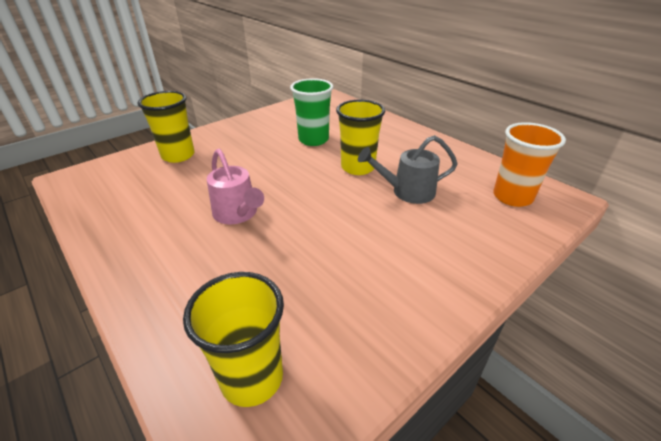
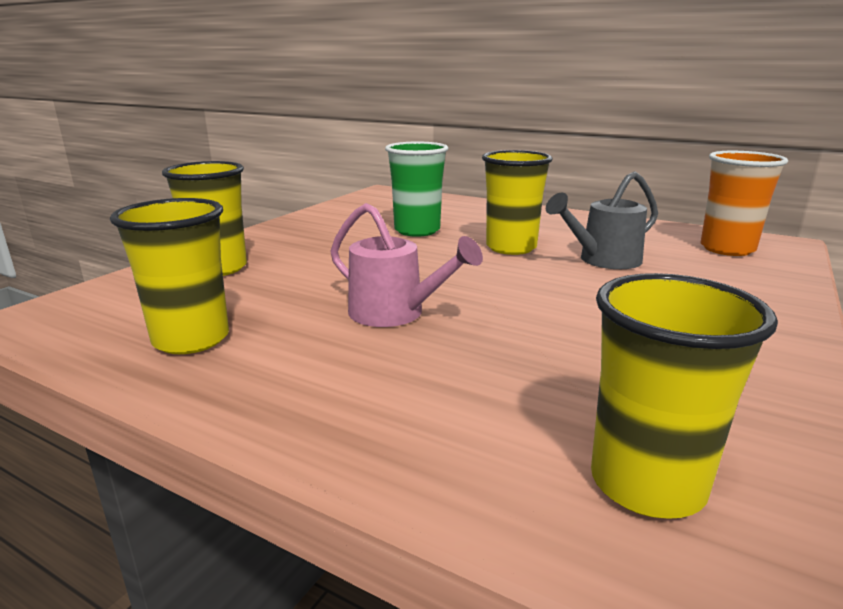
camera: 20 degrees left, 15 degrees down
(126, 211) = (191, 339): none -> yellow cup

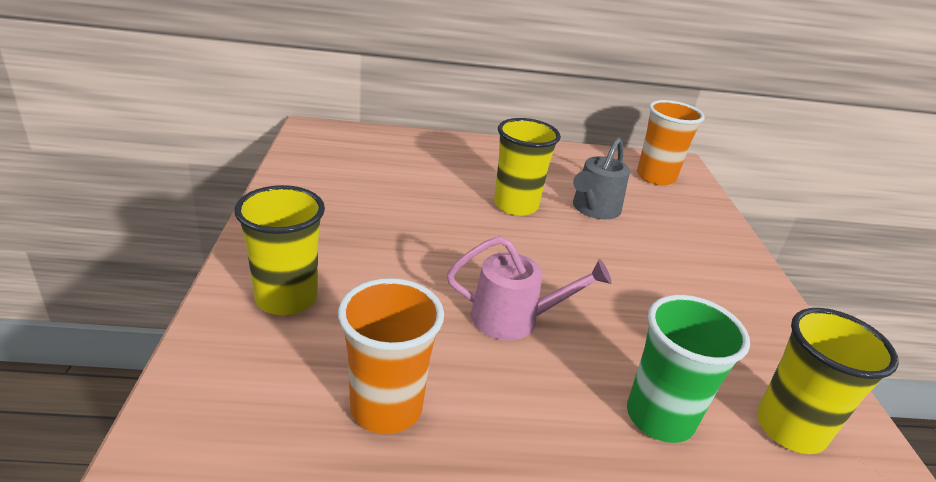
camera: 35 degrees left, 10 degrees up
(191, 339) = (386, 408): yellow cup -> orange cup
(417, 230) = (415, 194): green cup -> green cup (659, 417)

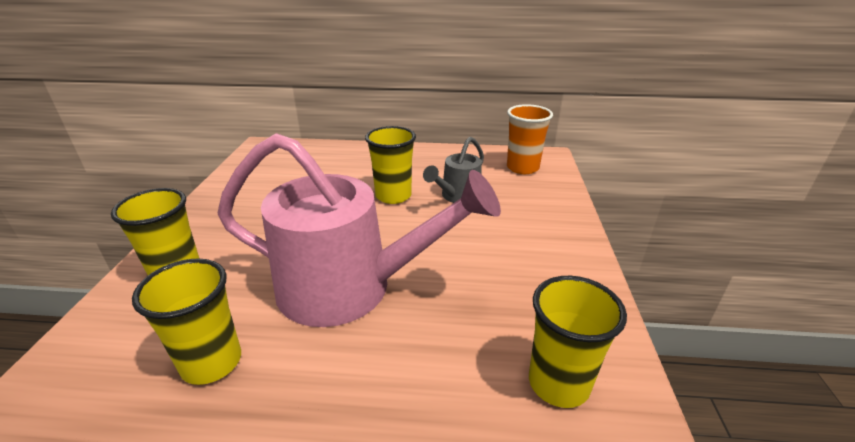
camera: 10 degrees right, 0 degrees up
(386, 408) = (211, 362): orange cup -> yellow cup
(515, 319) = (351, 288): pink watering can -> pink watering can, size x2.08
(659, 417) = (440, 372): green cup -> none

